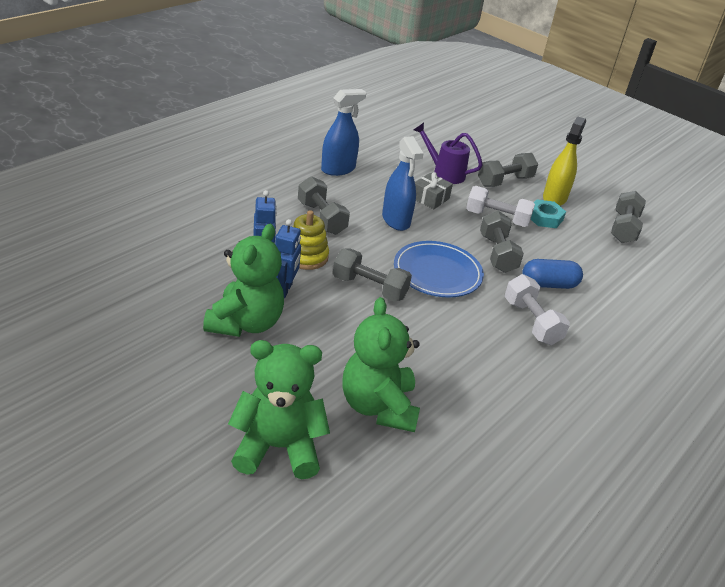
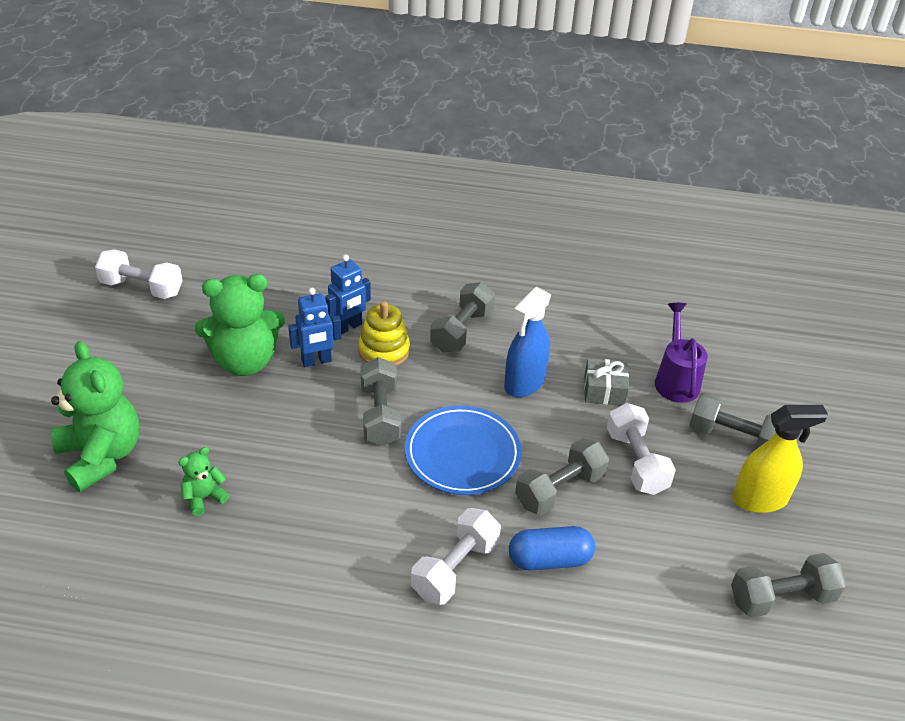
camera: 60 degrees right, 5 degrees up
(80, 340) = (142, 288): none -> white dumbbell
(338, 169) = (567, 301): blue spray bottle -> none
(378, 406) = (204, 498): green teddy bear -> green teddy bear, size x0.47
(545, 218) = (697, 506): turquoise nut -> none
(549, 284) = (549, 559): blue capsule -> blue capsule turned 60 degrees counterclockwise

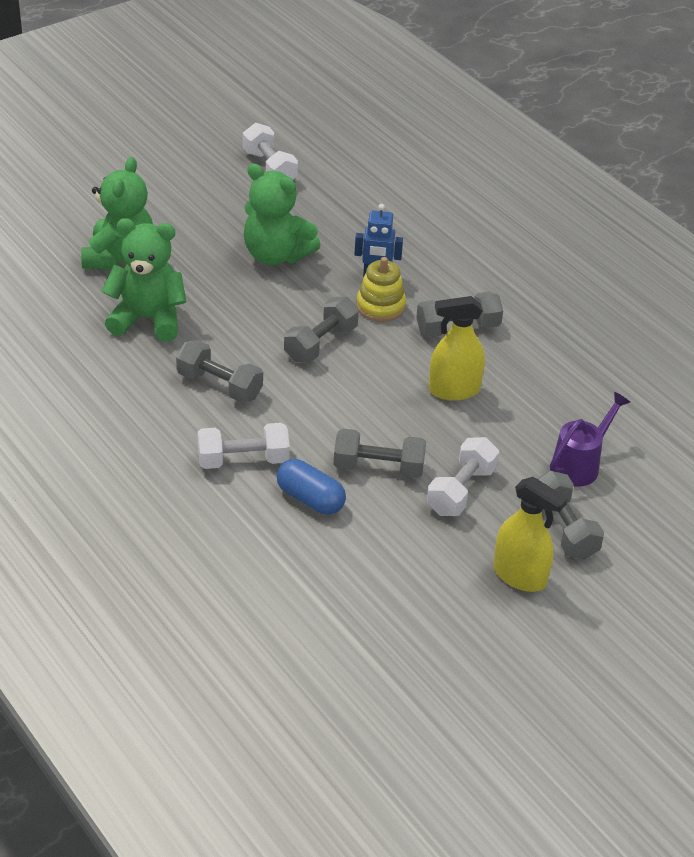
camera: 45 degrees right, 0 degrees up
(204, 498) = (148, 319): green teddy bear -> green teddy bear, size x2.13
(316, 361) = (324, 284): blue robot -> none
(462, 454) = (342, 403): blue plate -> none
(524, 383) = (454, 390): blue spray bottle -> yellow spray bottle
(604, 390) = (509, 434): grey gift -> none
(781, 598) = (437, 635): grey dumbbell -> grey dumbbell (219, 385)

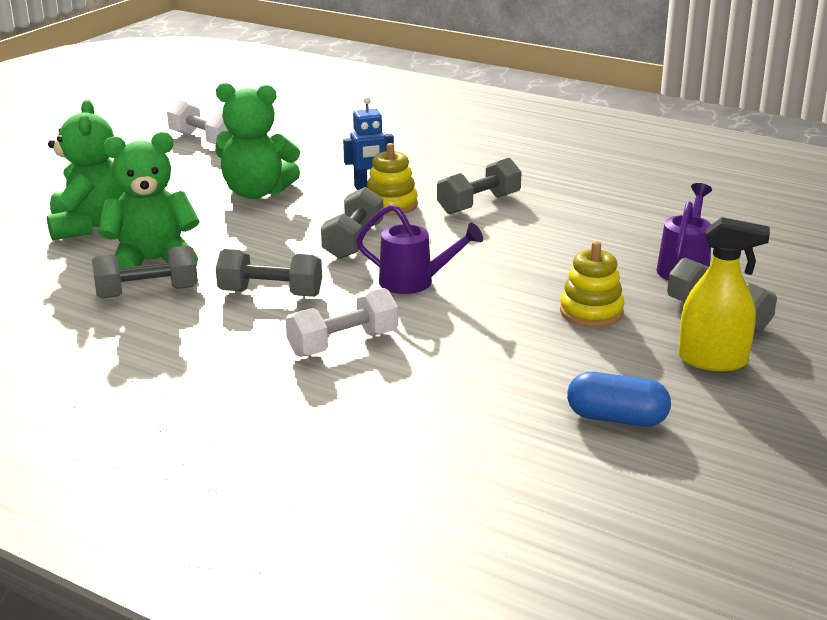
camera: 20 degrees left, 15 degrees down
(310, 499) = (442, 356): blue capsule -> blue capsule (617, 418)
(340, 409) = (414, 282): none -> purple watering can
(378, 467) = (492, 315): grey dumbbell -> grey dumbbell (147, 292)
(454, 390) = (515, 244): yellow spray bottle -> none
(461, 490) = (591, 312): white dumbbell -> yellow stacking toy

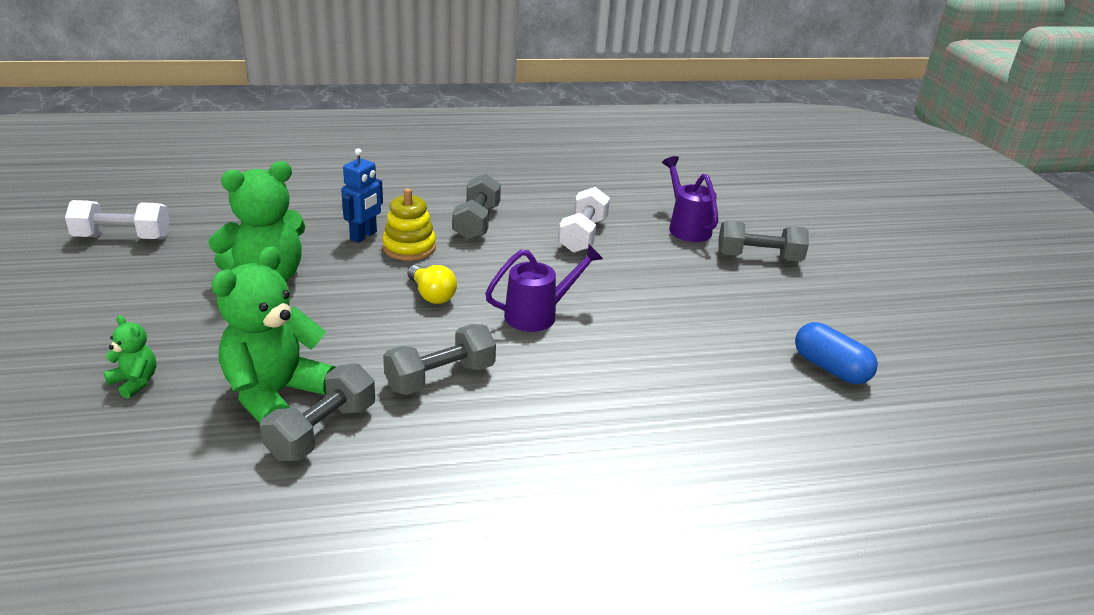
camera: 45 degrees left, 5 degrees up
(89, 225) = (135, 382): green teddy bear -> green teddy bear, size x0.47
(343, 343) = (573, 398): white dumbbell -> white dumbbell (583, 235)
(353, 241) = (432, 295): grey dumbbell -> yellow light bulb
(591, 312) = (689, 288): yellow stacking toy -> none
(617, 418) = (830, 368): blue capsule -> blue capsule turned 75 degrees clockwise
(713, 360) = (807, 294): yellow spray bottle -> none

